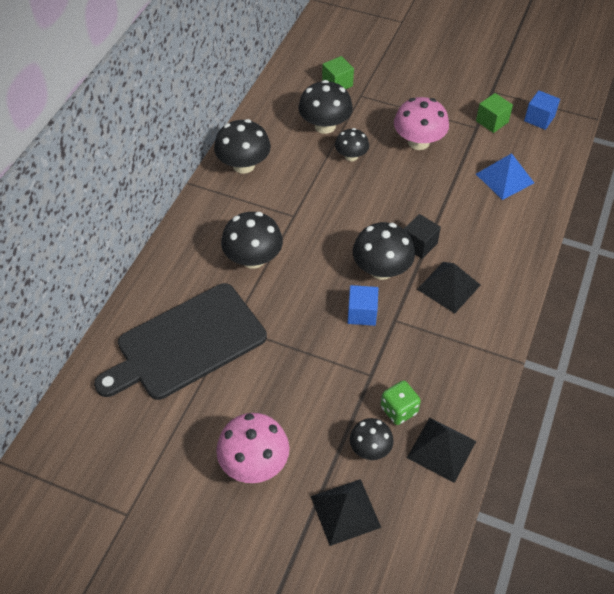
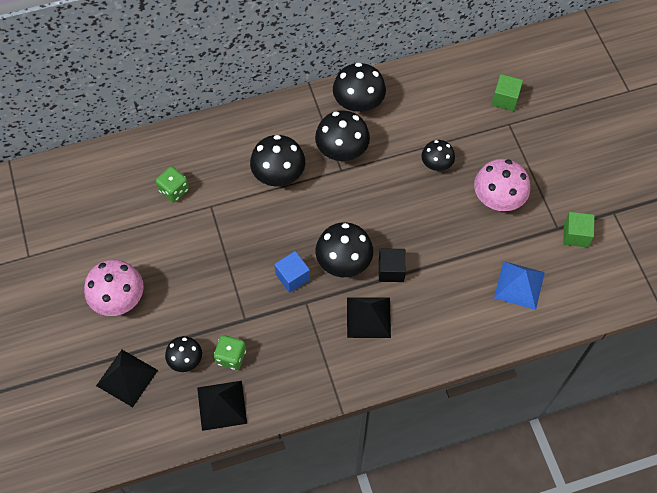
camera: 50 degrees right, 10 degrees up
(186, 343) = (174, 190): black cutting board -> green dice
(325, 126) = (450, 124): black mushroom -> black mushroom (342, 150)
(539, 119) = (616, 267): blue cube -> none

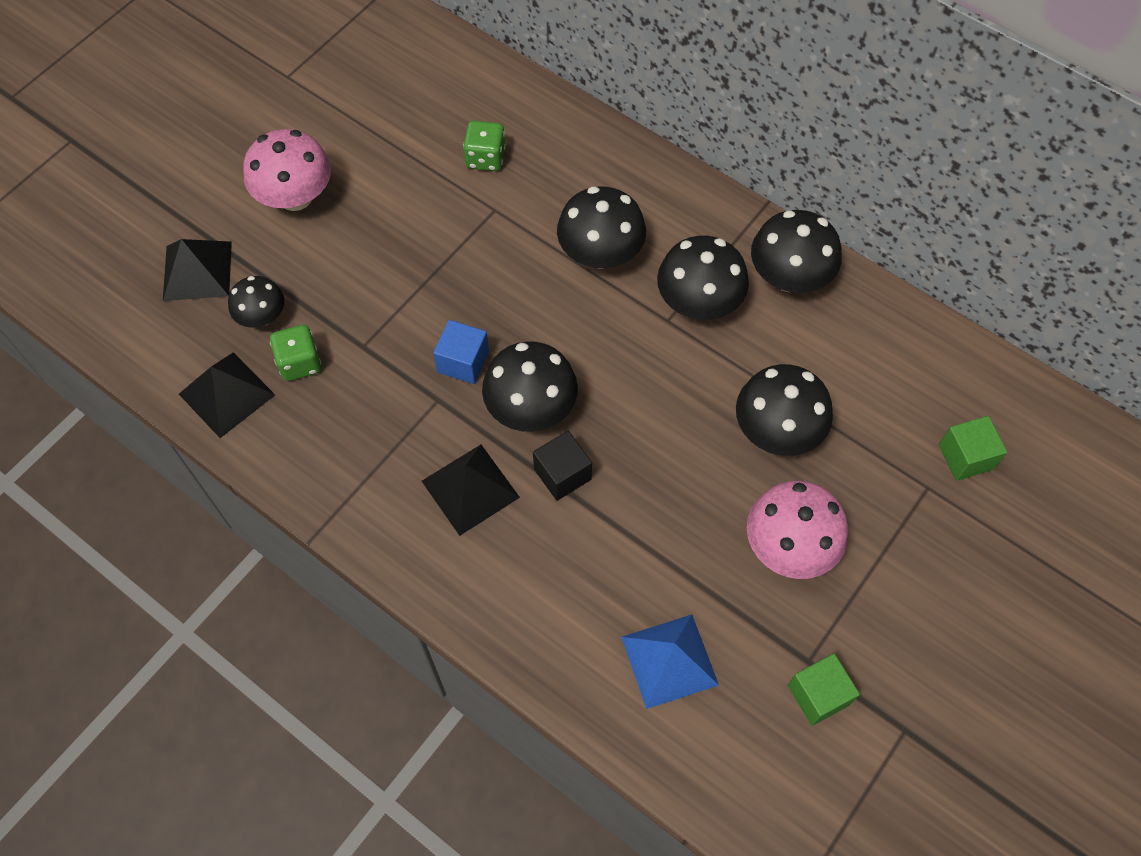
camera: 55 degrees right, 0 degrees up
(436, 164) = (777, 431): black mushroom -> black mushroom, size x1.63

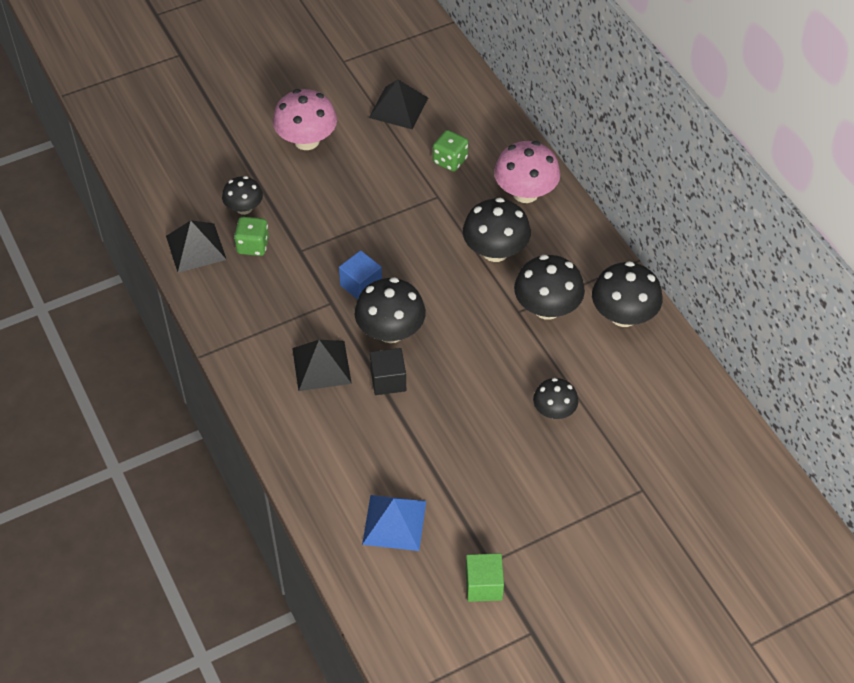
camera: 25 degrees right, 10 degrees down
(197, 270) = (218, 164): black pyramid -> black pyramid (398, 107)
(777, 431) = (554, 411): black mushroom -> black mushroom, size x0.61
(789, 546) = (519, 487): pink mushroom -> pink mushroom (525, 193)
(965, 457) = (682, 481): green cube -> none

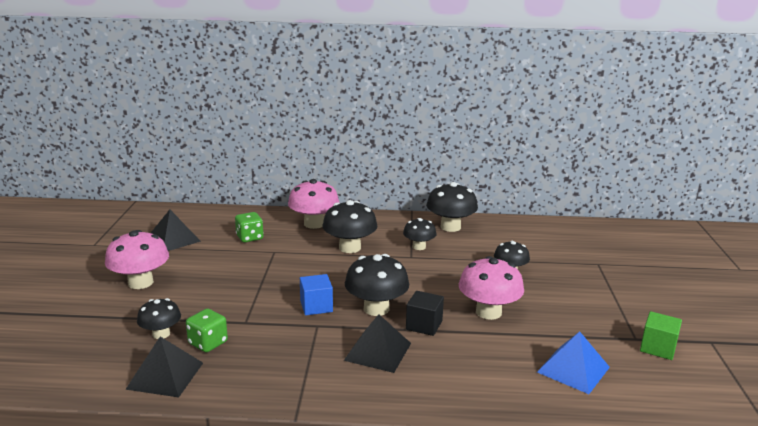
camera: 60 degrees left, 30 degrees down
(450, 422) = (488, 312): none -> pink mushroom
(547, 308) = (419, 247): black mushroom -> black mushroom, size x0.61

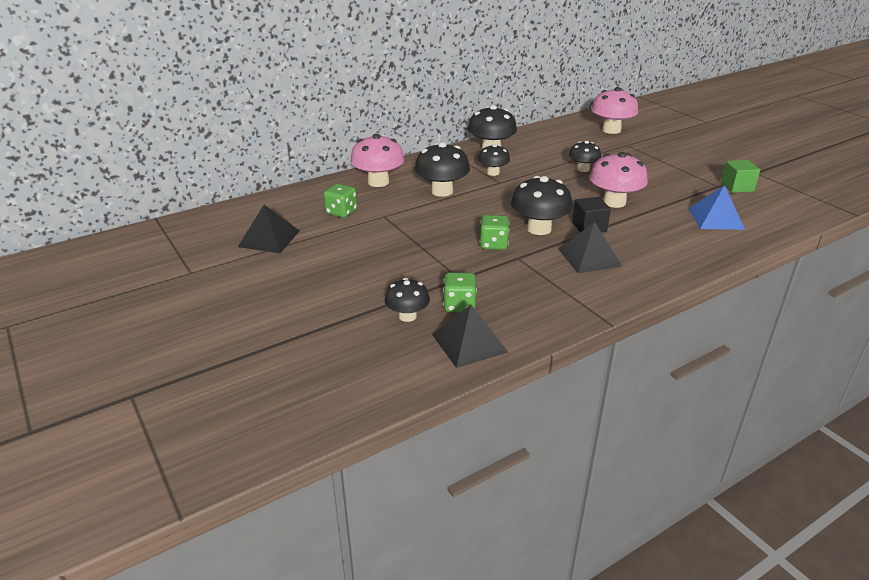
camera: 35 degrees left, 10 degrees up
(140, 282) = (308, 285): pink mushroom -> pink mushroom (611, 130)
(316, 306) = (493, 244): blue cube -> green dice

